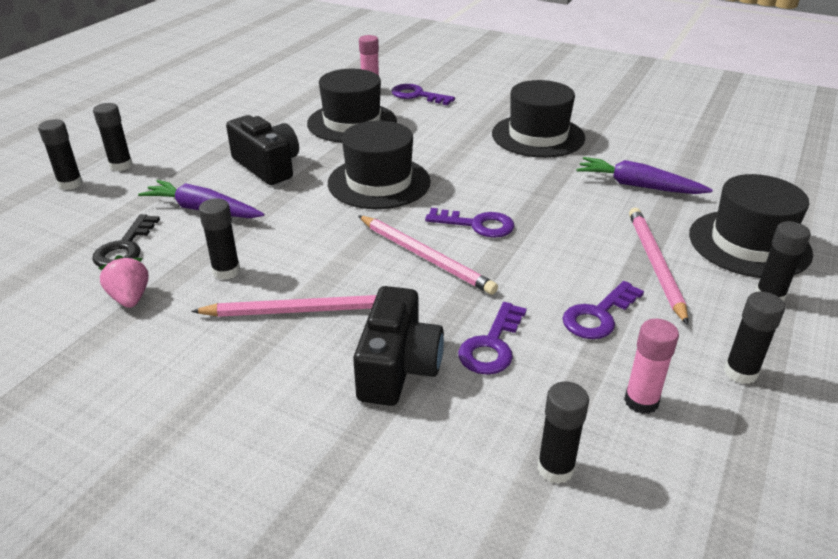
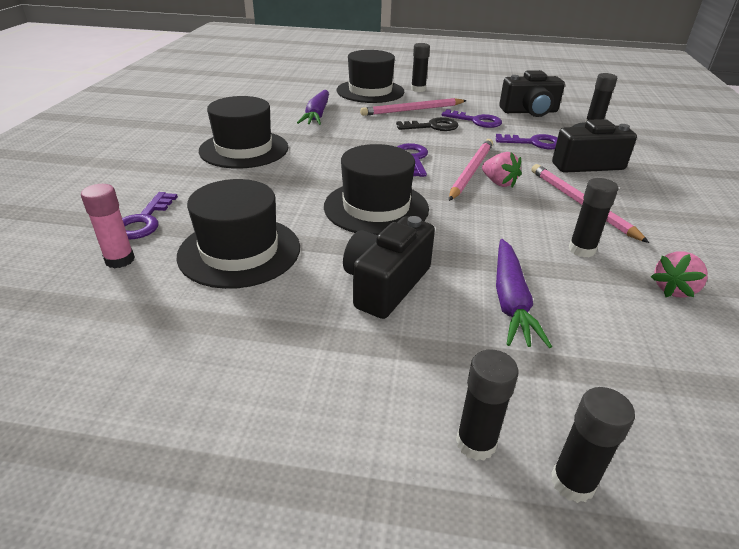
camera: 110 degrees left, 0 degrees up
(125, 247) = (625, 330): black key -> black key (432, 126)
(385, 267) = (499, 183): none -> pink strawberry
(641, 401) = (529, 112): pink glue stick -> black camera
(740, 372) = (485, 96): black glue stick -> none

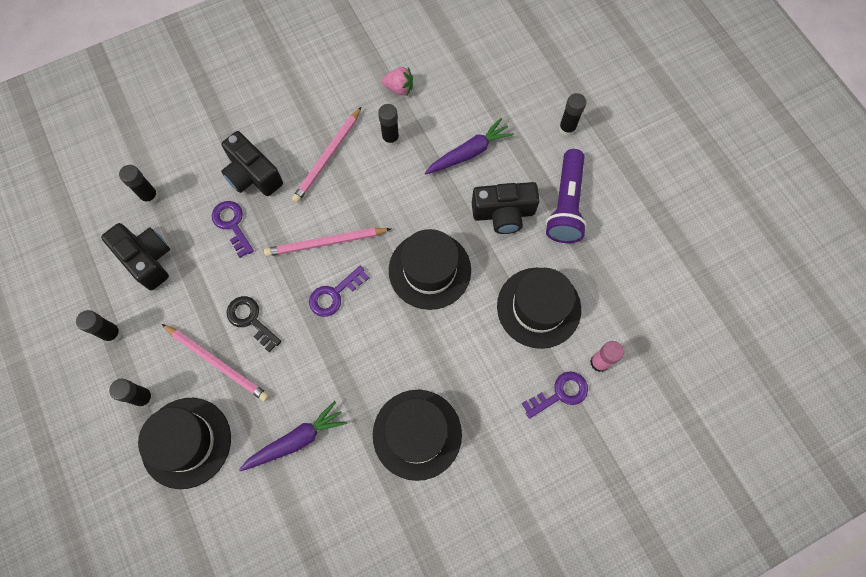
camera: 125 degrees left, 35 degrees up
(334, 349) = (565, 205): none -> purple flashlight
(476, 121) = (208, 292): purple key -> none
(499, 183) = (332, 216): pink strawberry -> none
(572, 482) = (558, 94): black glue stick -> black glue stick (112, 333)

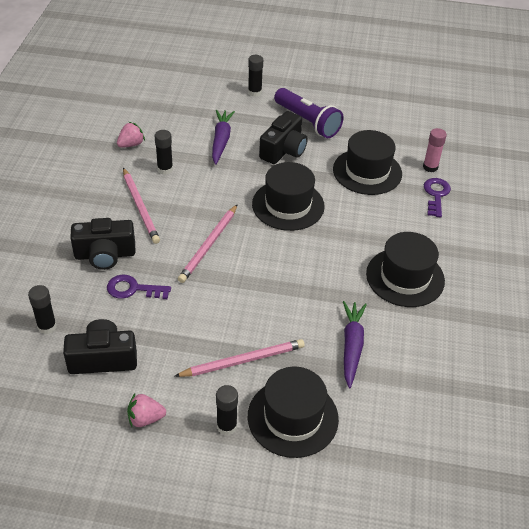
camera: 55 degrees left, 25 degrees down
(112, 333) = (145, 419): black glue stick -> pink strawberry
(251, 320) = (227, 321): black key -> none
(334, 294) = (255, 263): purple key -> none

